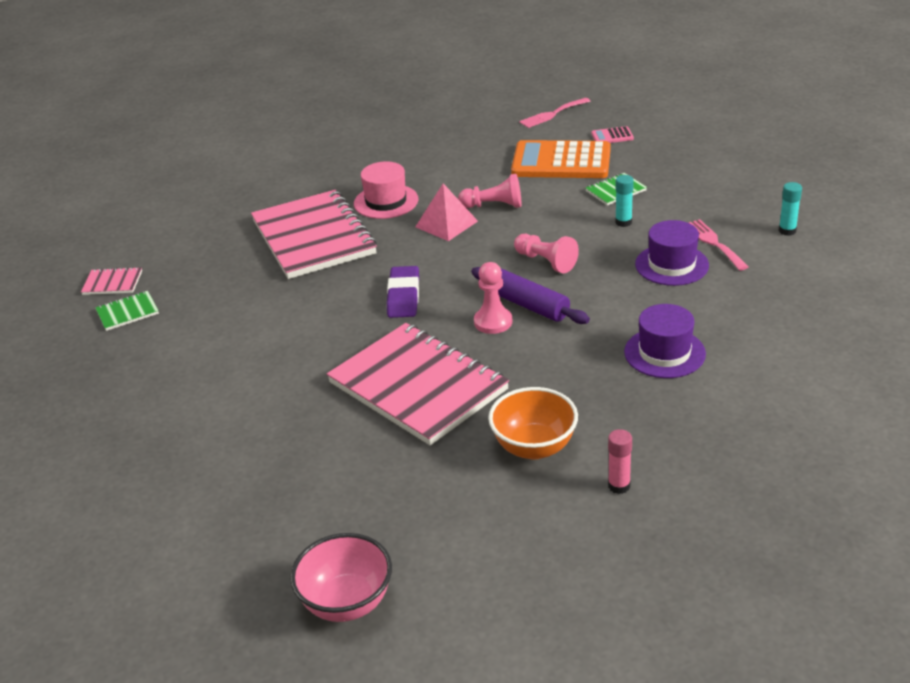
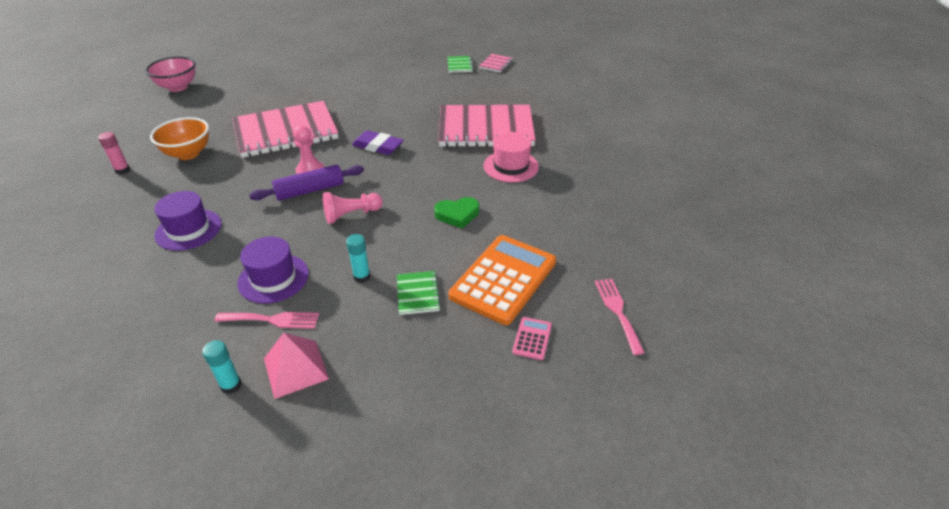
camera: 110 degrees right, 5 degrees up
(446, 224) = (451, 185): pink pyramid -> pink pyramid (295, 368)
(494, 206) = (457, 214): pink pawn -> green heart

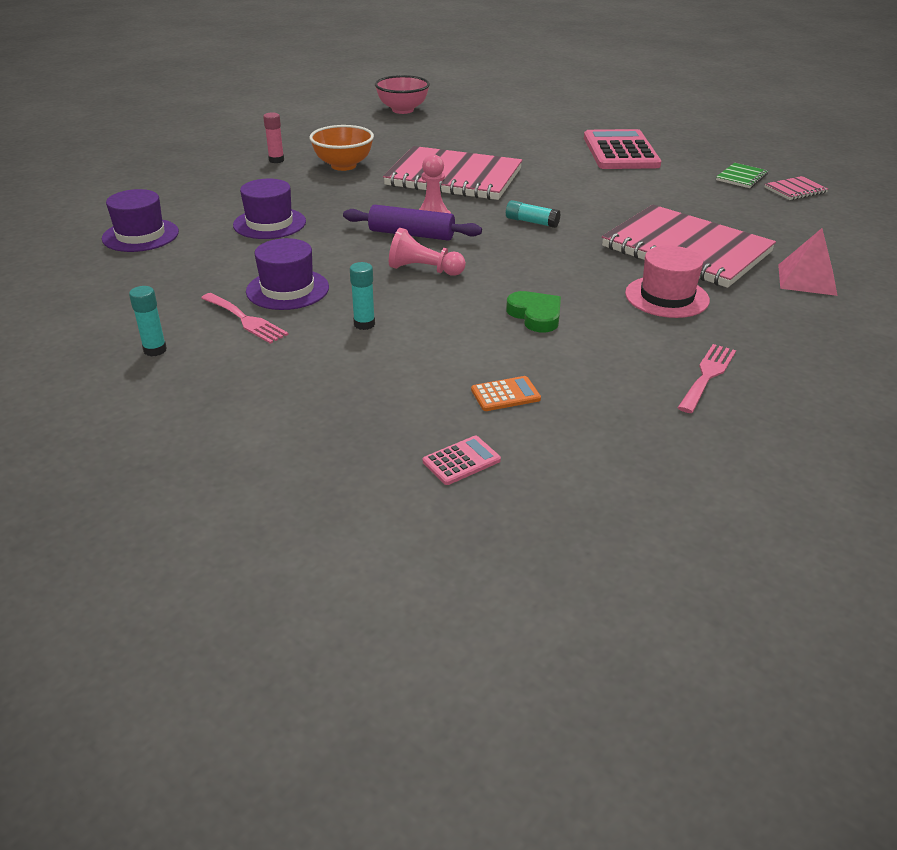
camera: 40 degrees right, 5 degrees down
(81, 293) = (140, 235): none -> purple hat
(295, 368) = (216, 365): pink pyramid -> pink pyramid (807, 279)
(372, 70) = (620, 151): none -> pink calculator
(378, 146) = (531, 222): purple eraser -> turquoise glue stick
(418, 294) = (397, 363): green notebook -> none
(457, 214) = (535, 315): green heart -> green heart turned 150 degrees counterclockwise
(503, 279) = (505, 394): orange calculator -> orange calculator, size x0.41
(617, 311) = (601, 492): pink fork -> pink fork (707, 375)

